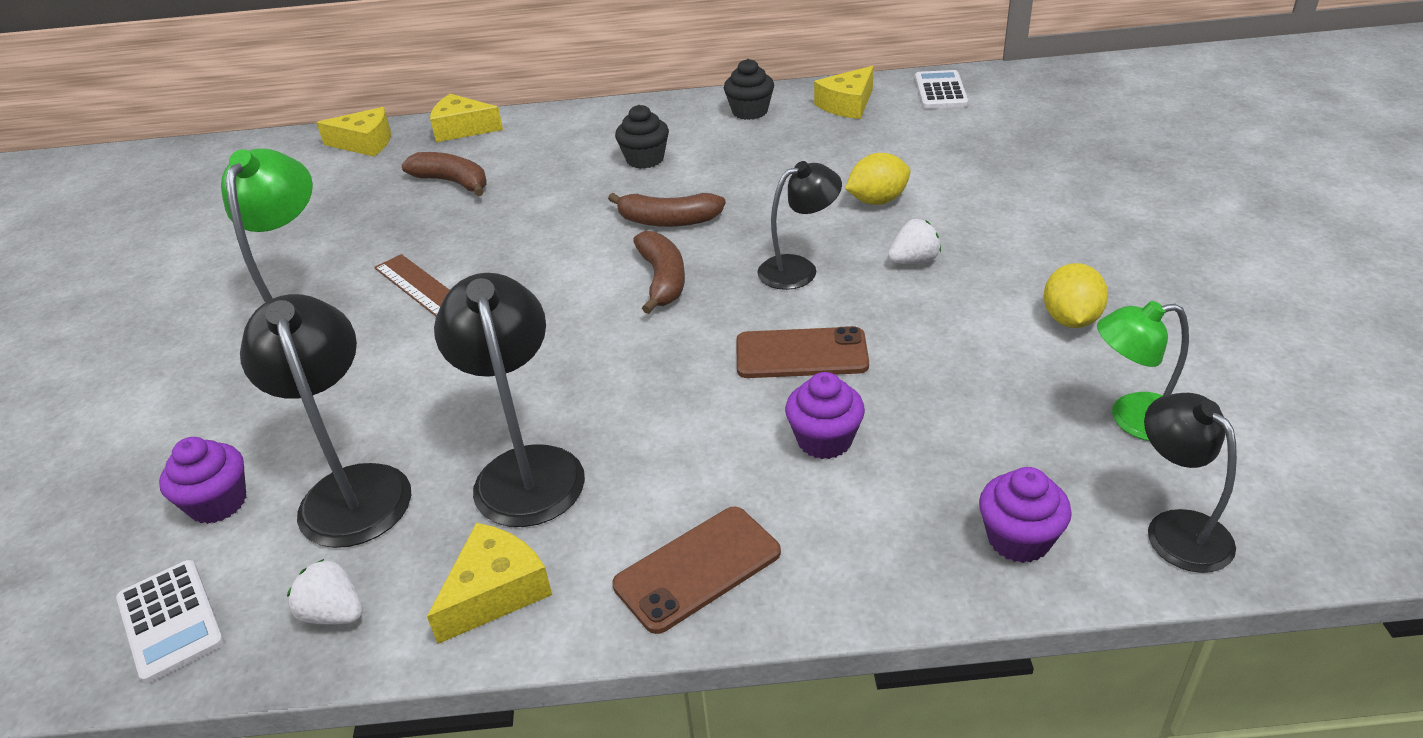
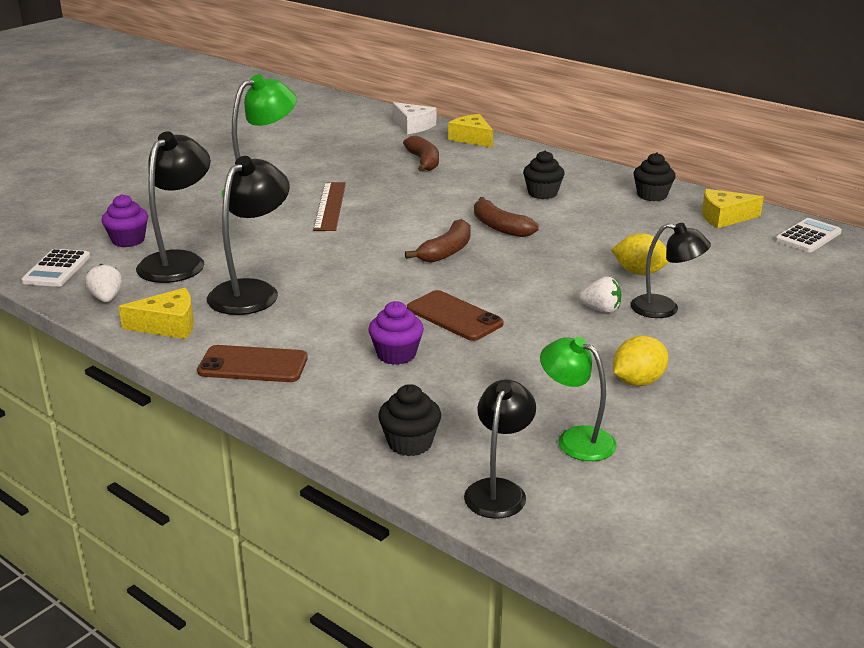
camera: 40 degrees right, 10 degrees down
(365, 143) = (413, 126): yellow cheese -> white cheese
(798, 269) = (527, 281): black lamp -> black lamp (665, 309)
(1018, 539) = (410, 443): purple cupcake -> black cupcake

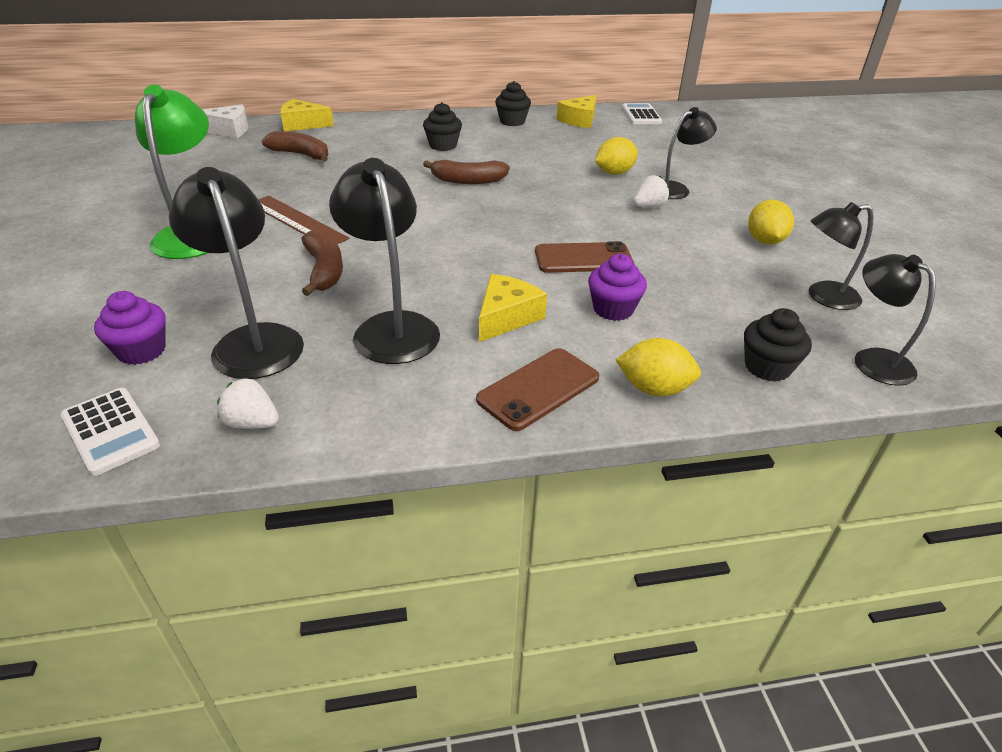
camera: 50 degrees left, 10 degrees up
(168, 325) = (383, 406): yellow cheese -> yellow cheese (506, 317)
(311, 405) = (654, 389): none -> yellow lemon
(446, 251) = (471, 214): brown banana -> brown banana (324, 271)
(576, 439) = (823, 297): green lamp -> black lamp

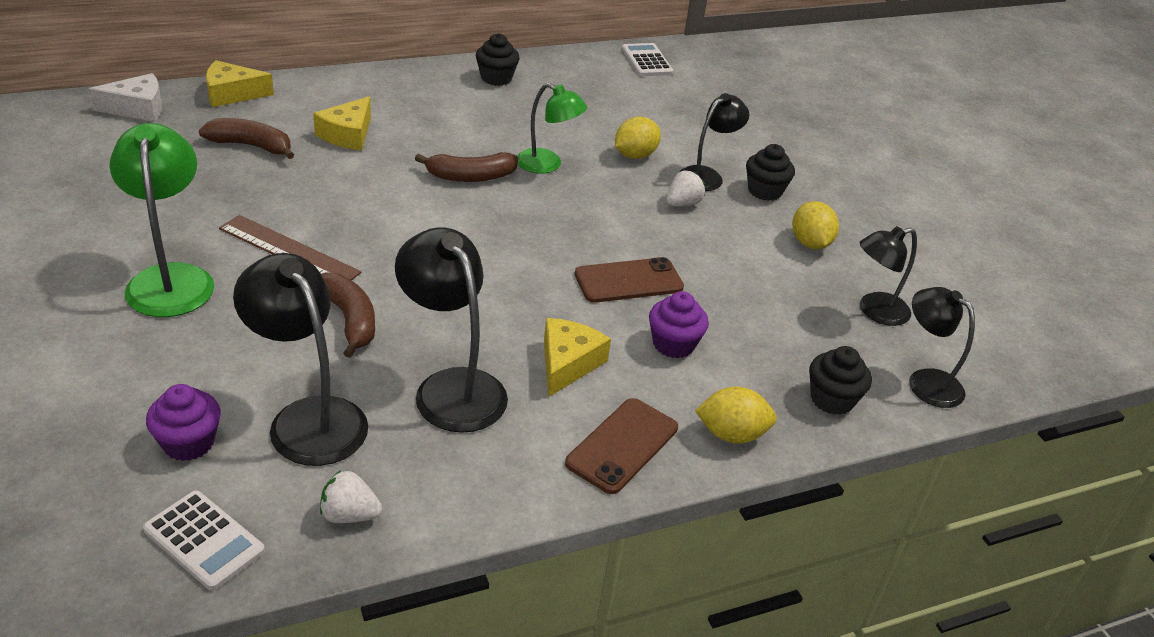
camera: 15 degrees left, 0 degrees up
(443, 145) = (423, 122): black cupcake -> black cupcake (764, 191)
(536, 176) = (547, 165): none -> green lamp
(579, 120) = (576, 72): yellow cheese -> yellow cheese (348, 134)

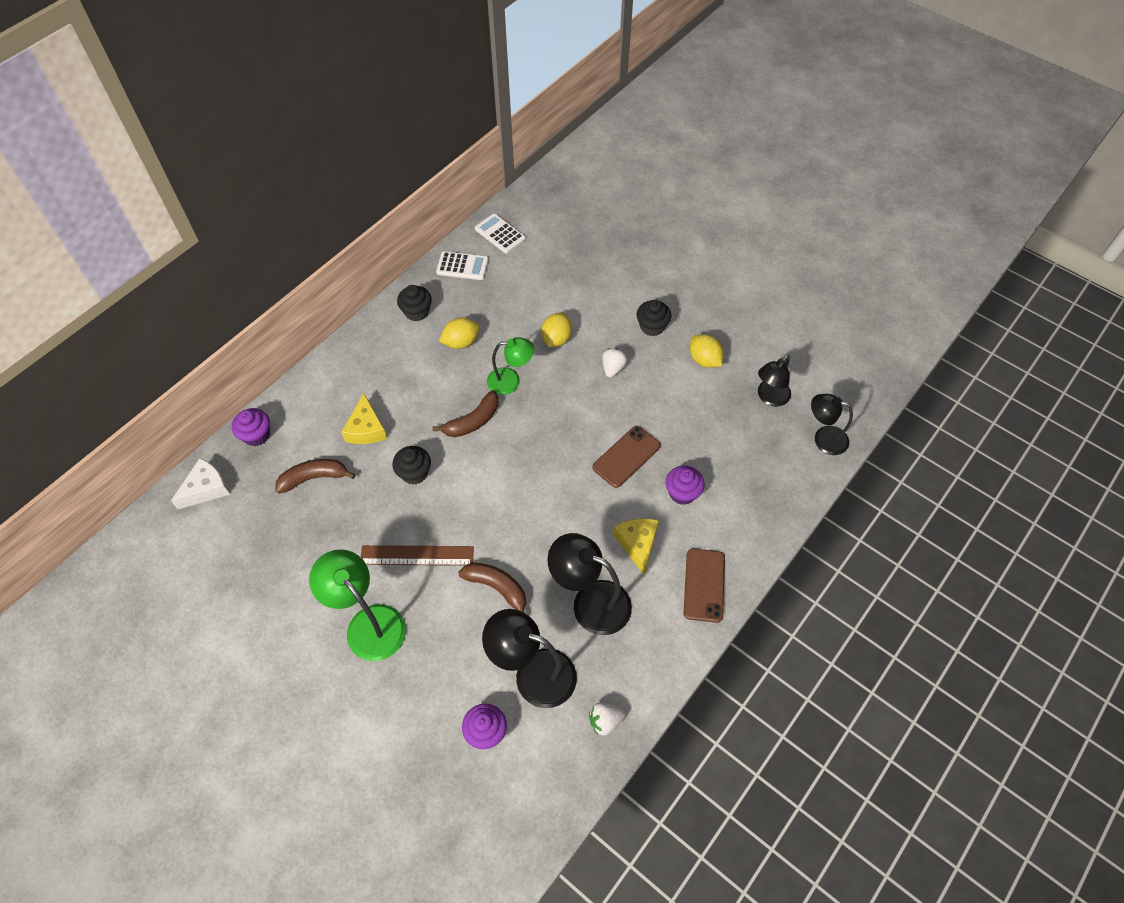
camera: 25 degrees left, 20 degrees up
(204, 540) = (548, 785): white calculator -> white calculator (462, 266)
(232, 94) = (256, 435): yellow cheese -> purple cupcake
(707, 176) = (610, 332): black lamp -> none
(731, 434) = (751, 541): yellow lemon -> yellow lemon (461, 342)
(832, 399) = (785, 483): black cupcake -> black cupcake (414, 473)

